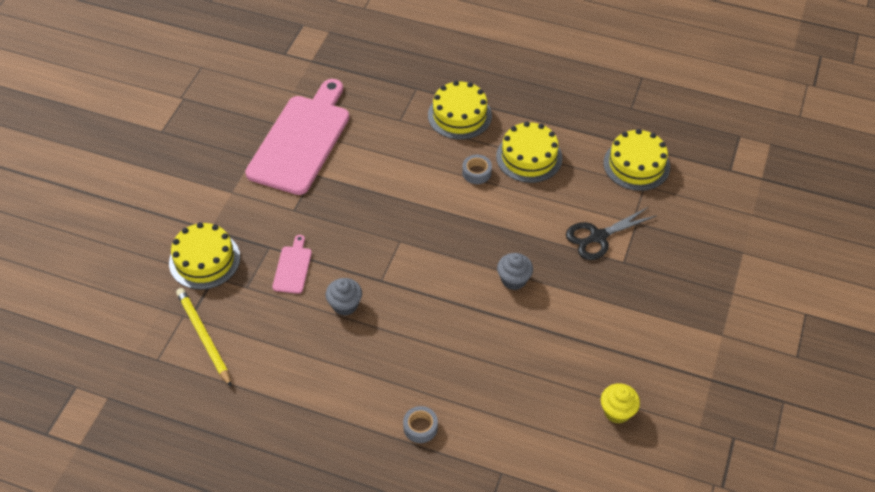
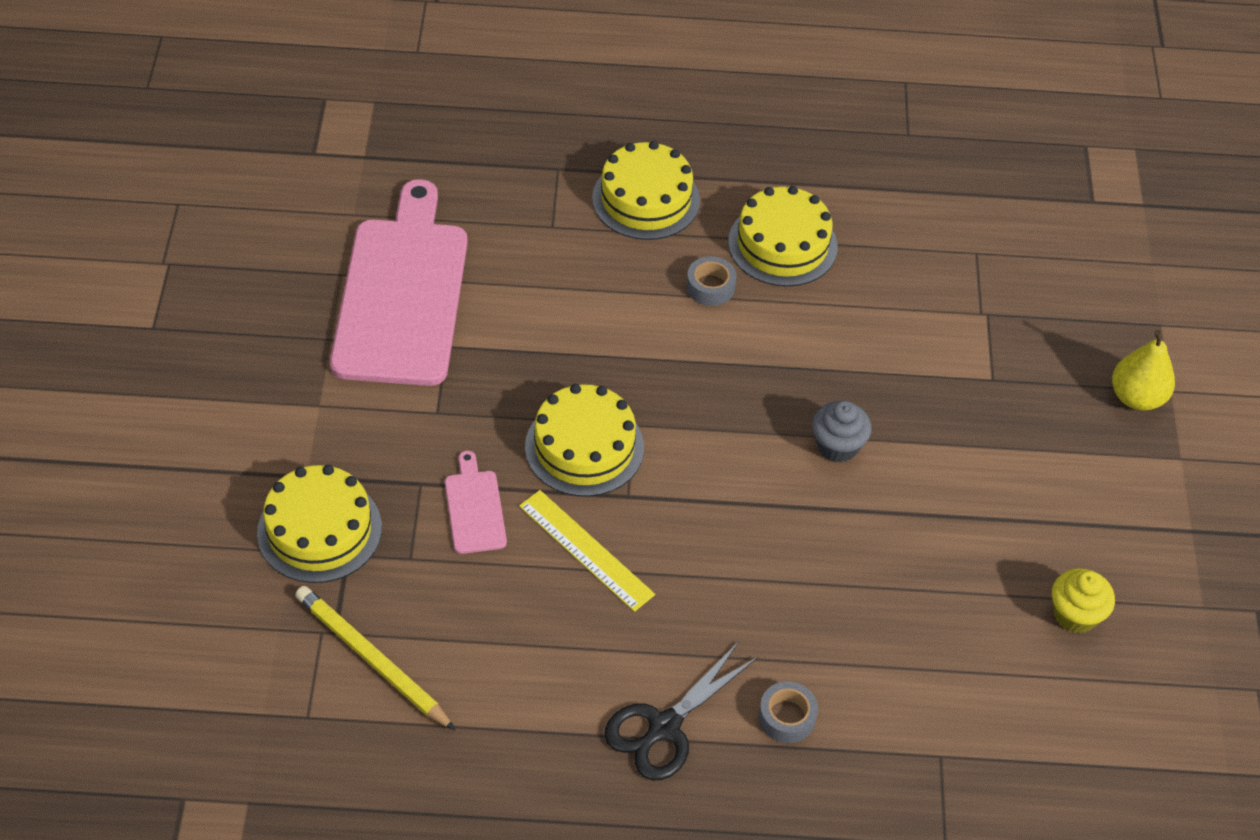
camera: 20 degrees left, 0 degrees up
(345, 305) = (586, 550): grey cupcake -> yellow ruler
(598, 237) = (939, 348): black scissors -> black scissors (664, 727)
(636, 165) = (951, 222): yellow cake -> yellow cake (584, 447)
(709, 292) = (1136, 397): none -> yellow pear

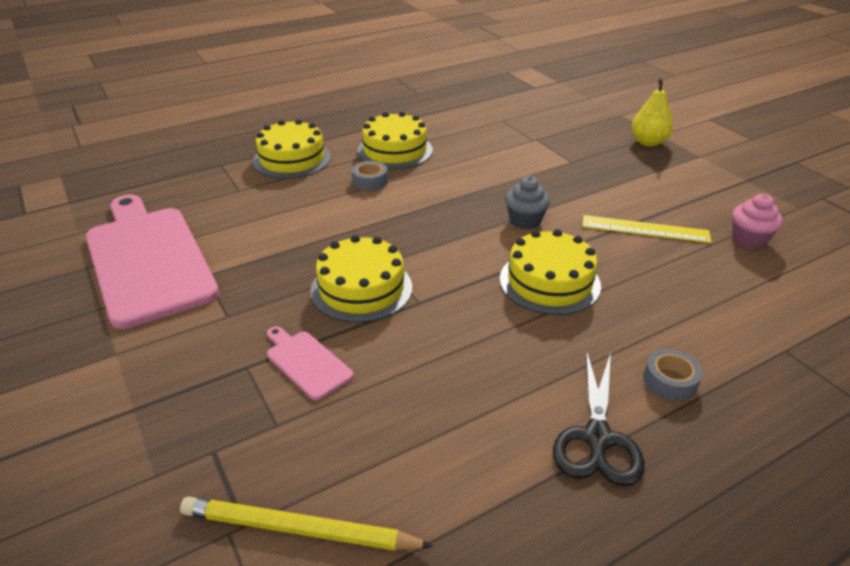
camera: 30 degrees left, 15 degrees down
(319, 530) = (172, 445): yellow cake -> yellow cake (549, 282)
(586, 550) = (419, 348): yellow ruler -> yellow ruler (645, 229)
(1075, 614) = (749, 239): yellow cupcake -> pink cupcake

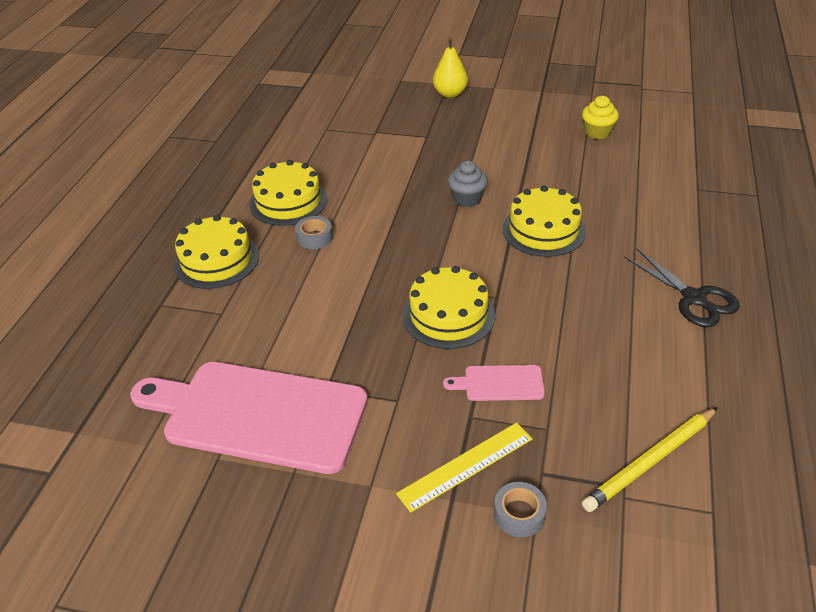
camera: 45 degrees left, 5 degrees up
(645, 229) = (539, 160): yellow ruler -> yellow ruler (465, 465)
(670, 381) = (678, 243): grey tape -> grey tape (519, 514)
(749, 239) = (597, 132): pink cupcake -> yellow cupcake

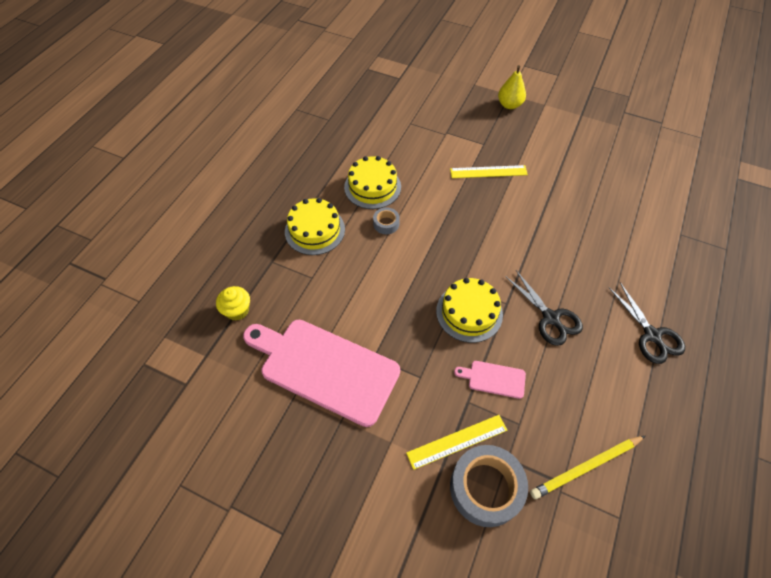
camera: 10 degrees right, 15 degrees up
(439, 163) = (488, 172): none -> yellow ruler
(467, 199) = (502, 209): grey cupcake -> none
(519, 514) = (485, 488): grey tape -> grey tape, size x2.06
(543, 230) = (554, 250): yellow cake -> none
(558, 302) = (550, 318): none -> black scissors
(597, 132) = (615, 164): yellow cupcake -> yellow cupcake (237, 310)

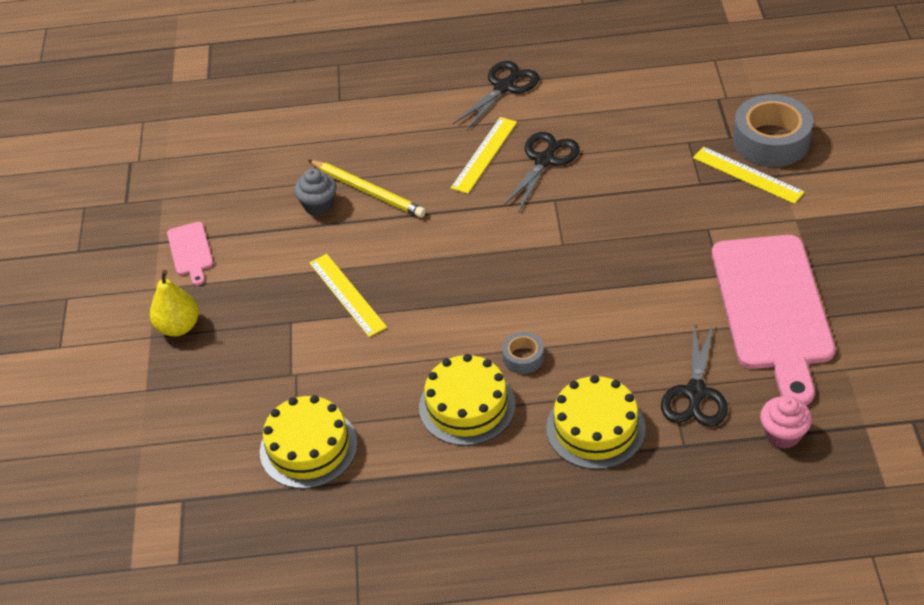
camera: 115 degrees left, 10 degrees down
(237, 310) = (783, 434): yellow cupcake -> pink cupcake
(299, 287) = (695, 393): none -> black scissors
(469, 312) = (593, 224): yellow cake -> yellow cake (308, 447)
(494, 379) = (657, 175): pink cutting board -> pink cutting board (190, 251)
(573, 186) = (318, 205): none -> grey cupcake
(576, 287) = (484, 155): none -> yellow ruler
(586, 467) = (689, 89): yellow pencil -> yellow pencil (367, 191)

